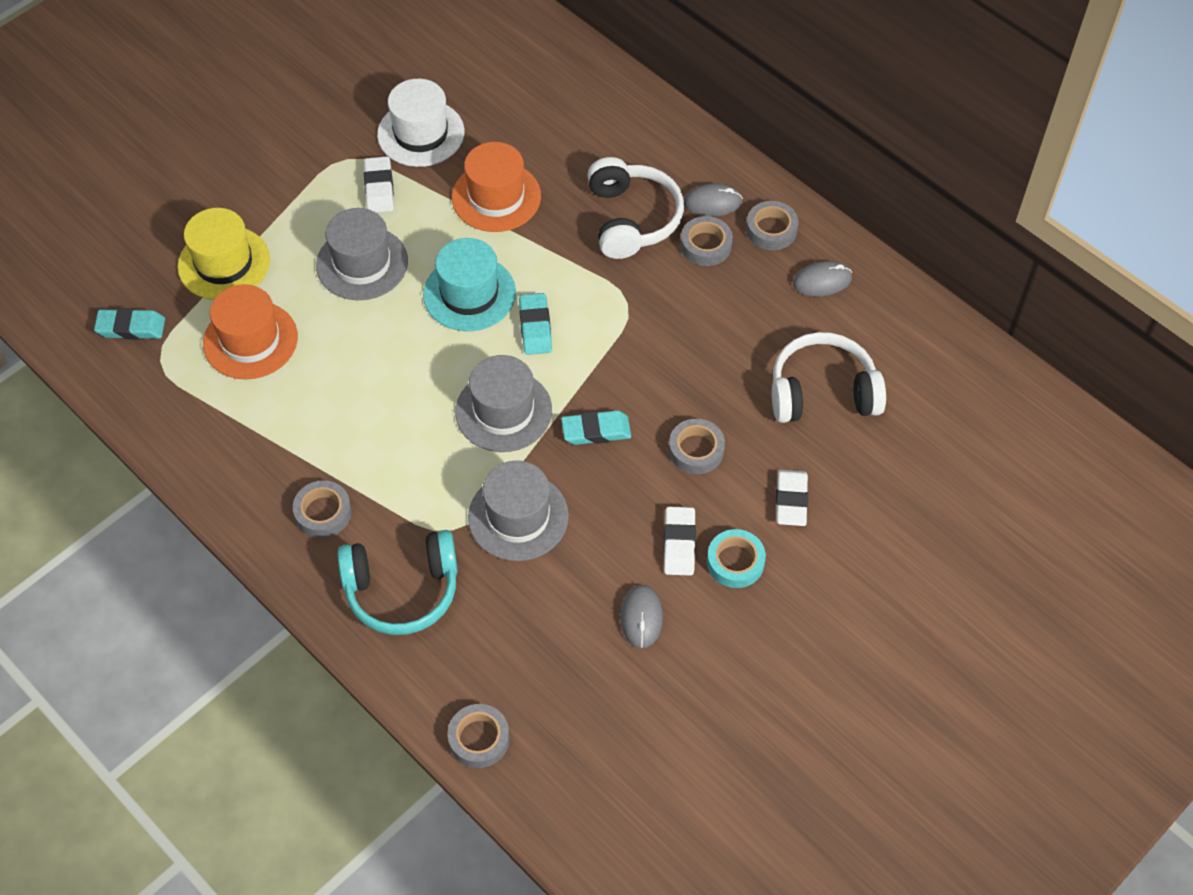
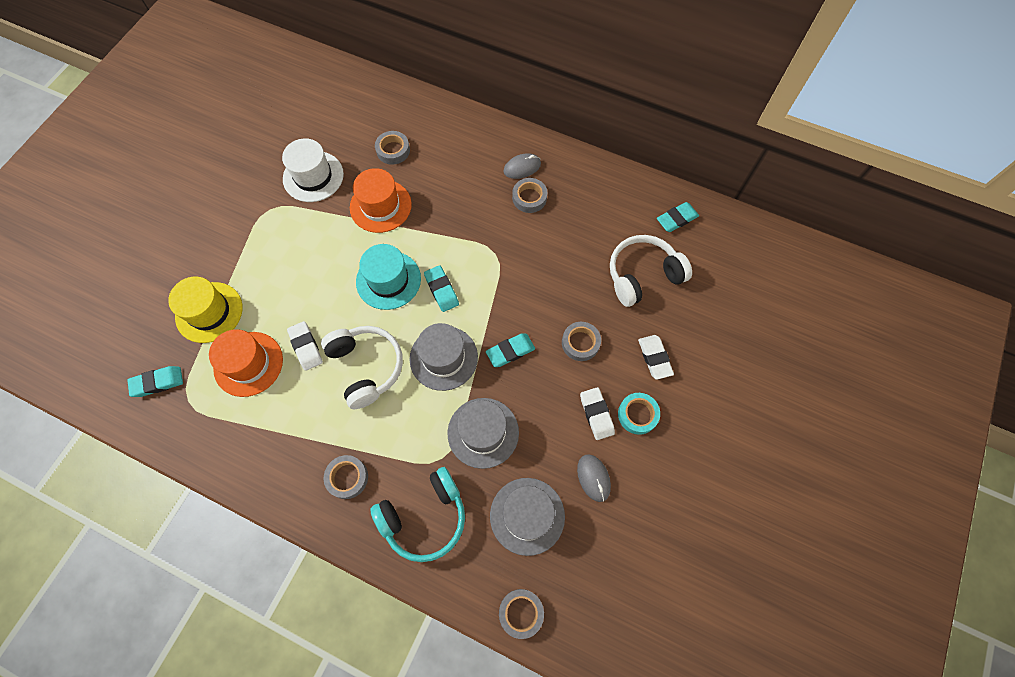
camera: 20 degrees left, 10 degrees up
(362, 263) = (307, 281): grey hat -> grey hat (527, 516)
(379, 188) = (299, 224): white eraser -> white eraser (306, 347)
(632, 219) = (475, 194): white headphones -> white headphones (366, 367)
(771, 230) = (566, 175): grey tape -> grey tape (393, 150)
(822, 281) = (611, 199): grey mouse -> none
(906, 334) = (676, 219): none -> turquoise eraser

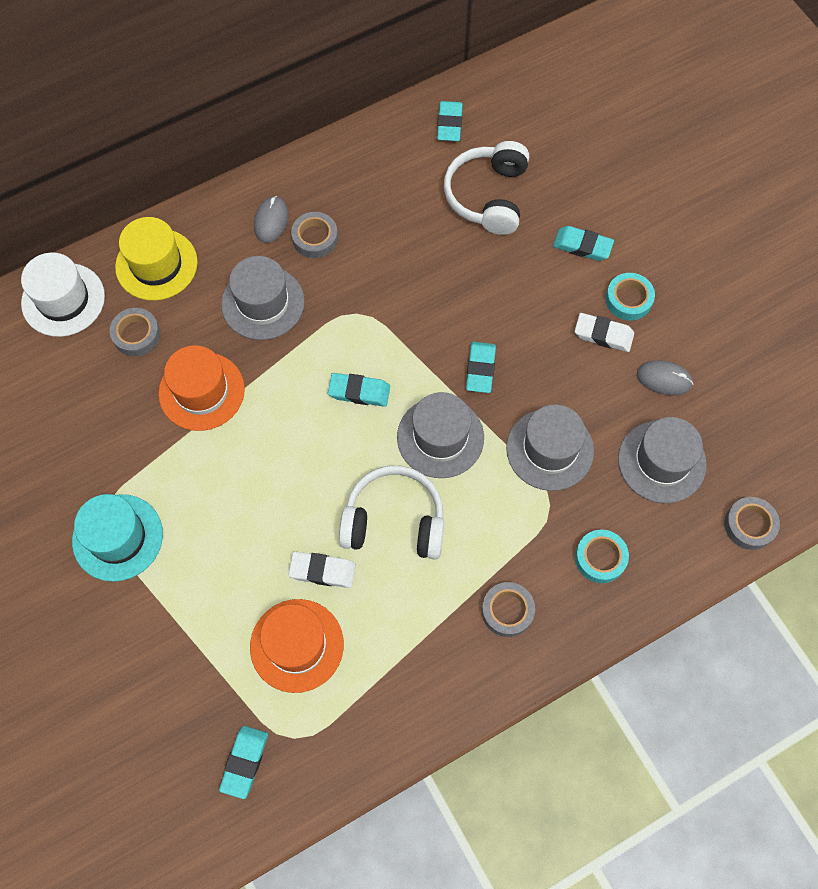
camera: 55 degrees left, 0 degrees up
(209, 312) = (194, 656): yellow hat -> yellow hat (156, 264)
(313, 176) = (99, 441): white hat -> white hat (63, 300)
(388, 280) = (305, 438): turquoise hat -> turquoise hat (117, 537)
(424, 517) = (600, 558): turquoise headphones -> turquoise tape
(463, 199) = (263, 303): none -> grey hat
(580, 343) = (519, 299): grey tape -> none
(654, 358) = (582, 246): white eraser -> turquoise eraser

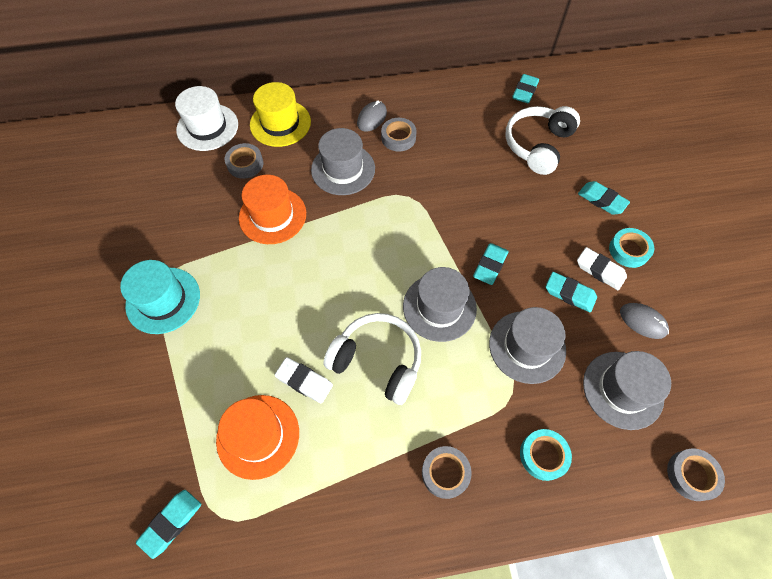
camera: 20 degrees right, 5 degrees down
(359, 392) = (388, 252): turquoise eraser -> turquoise eraser (569, 294)

